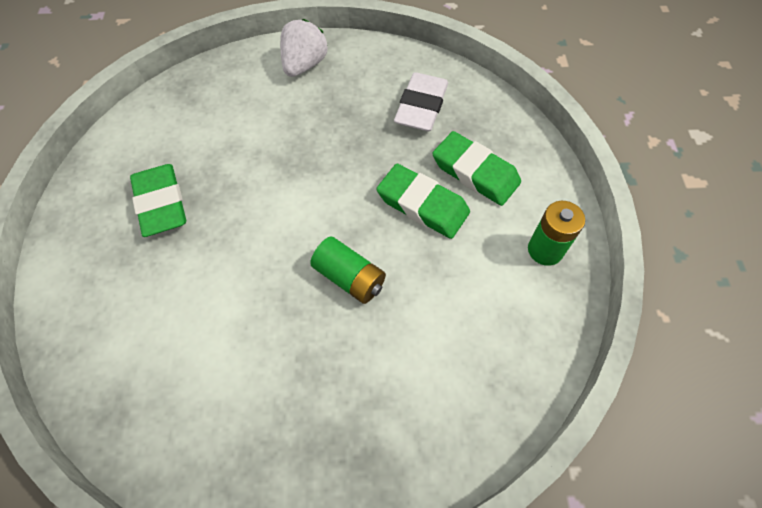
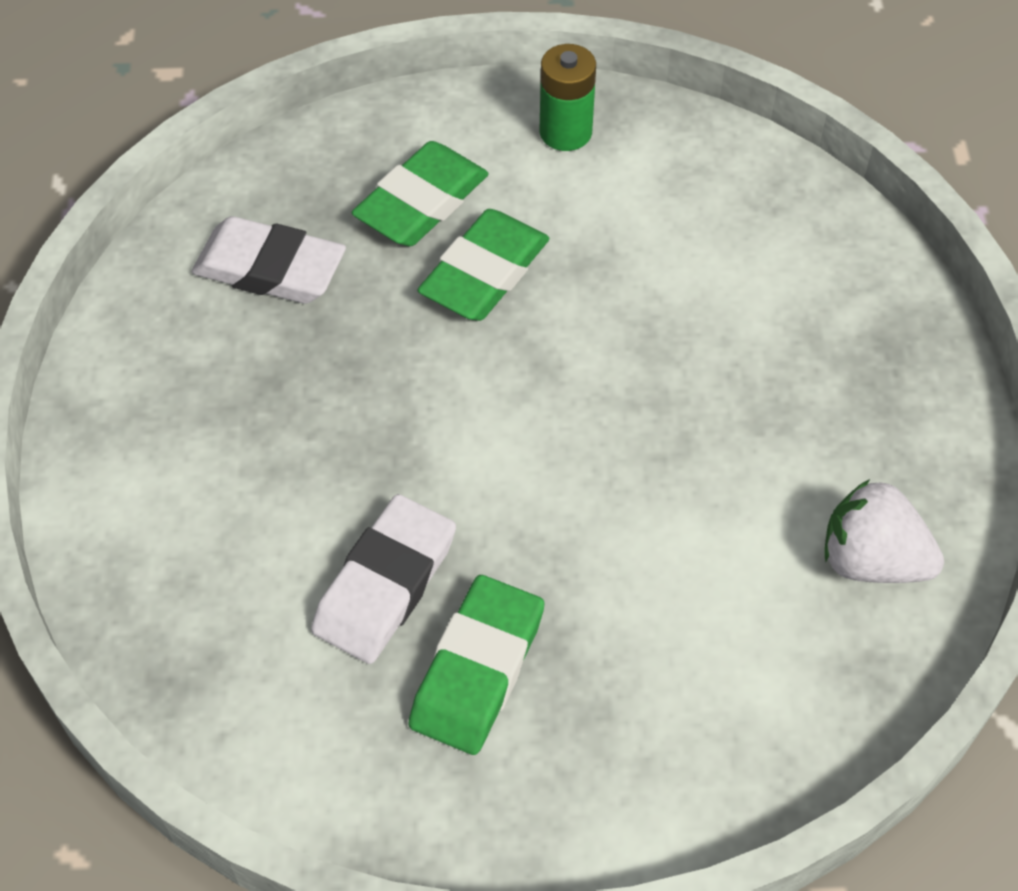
camera: 90 degrees left, 5 degrees down
(161, 203) = (477, 670): green eraser -> green eraser turned 45 degrees counterclockwise
(218, 163) = (385, 584): none -> white eraser
(304, 65) = (135, 457): white strawberry -> white strawberry (871, 560)
(349, 278) = (622, 368): green battery -> none

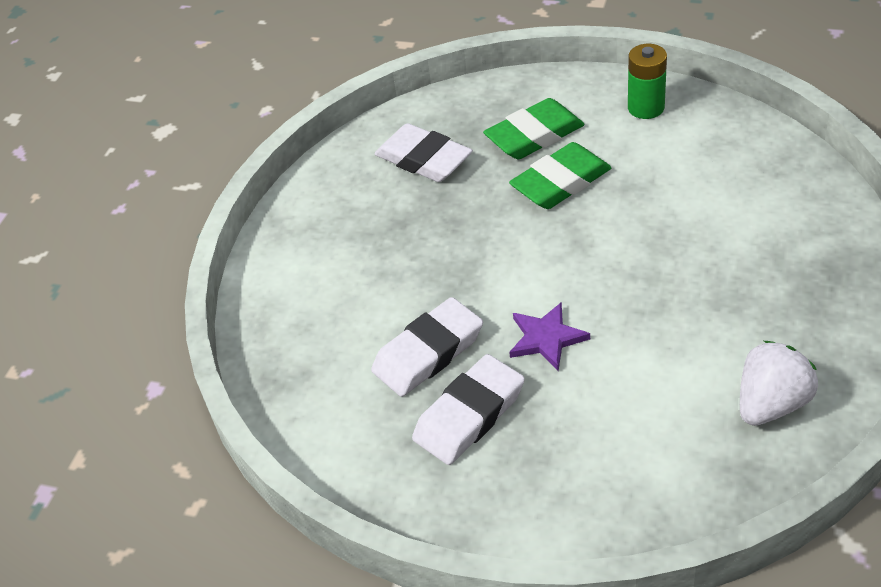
camera: 25 degrees right, 10 degrees down
(477, 670) = (469, 415): green eraser -> white eraser
(545, 526) = (546, 338): none -> purple star
(871, 560) = (771, 404): white strawberry -> white strawberry turned 90 degrees clockwise

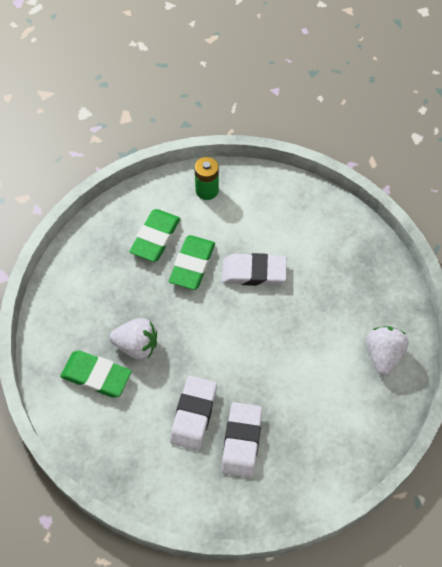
camera: 40 degrees left, 15 degrees up
(339, 255) = (96, 376): none -> green eraser
(416, 243) = (137, 346): none -> white strawberry
(424, 159) = (100, 284): white eraser -> white eraser (254, 272)
(546, 338) = (250, 372): purple star -> none

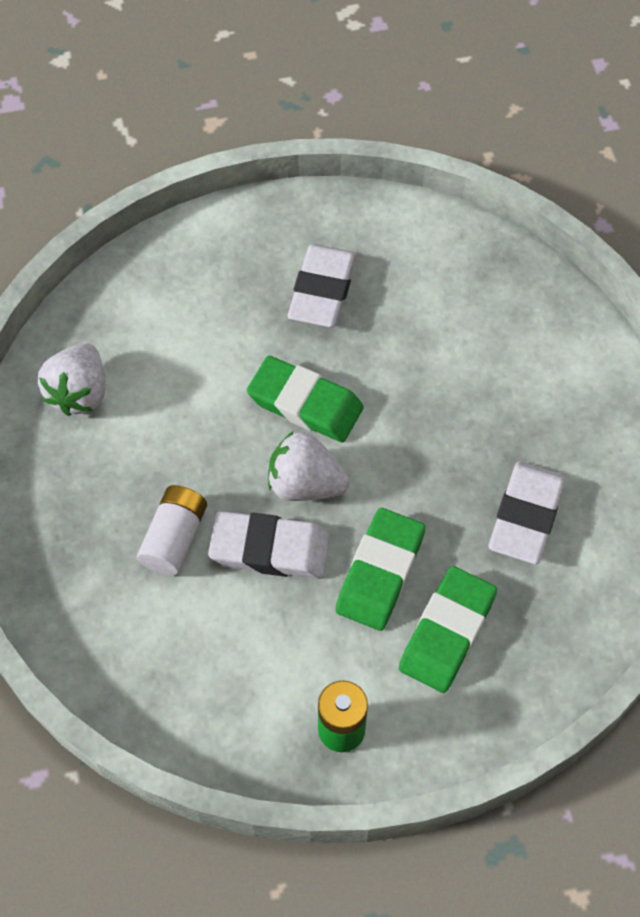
camera: 175 degrees left, 0 degrees up
(96, 376) = (544, 397): green eraser -> green eraser (305, 404)
(137, 346) = (480, 438): white strawberry -> white strawberry (305, 484)
(193, 414) = (391, 331): white eraser -> white eraser (526, 516)
(307, 274) = (174, 538): none -> white battery

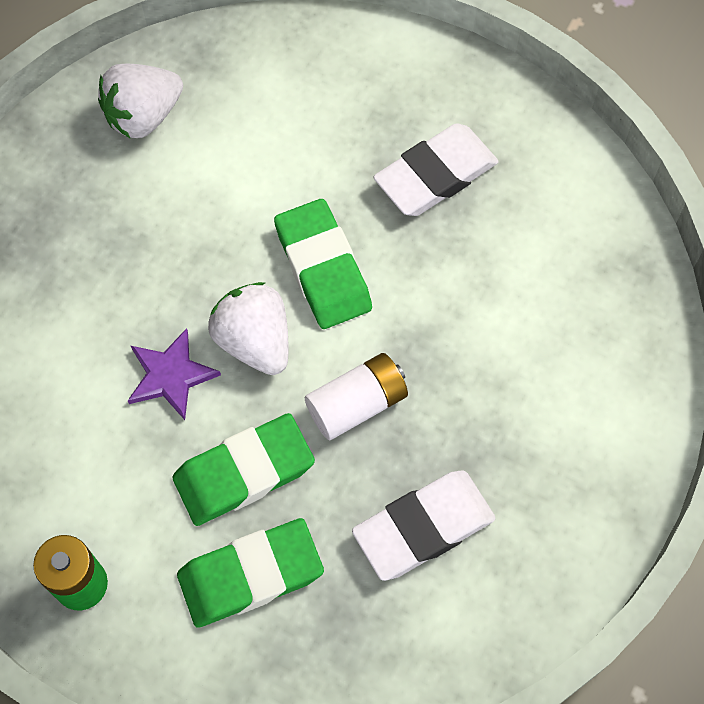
camera: 40 degrees right, 5 degrees up
(174, 538) = (103, 303): white battery -> white battery (357, 404)
(270, 549) = (170, 376): white eraser -> purple star

